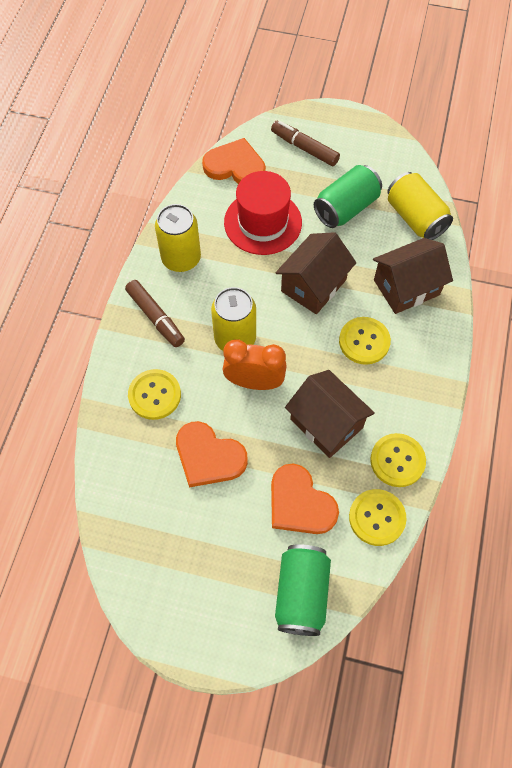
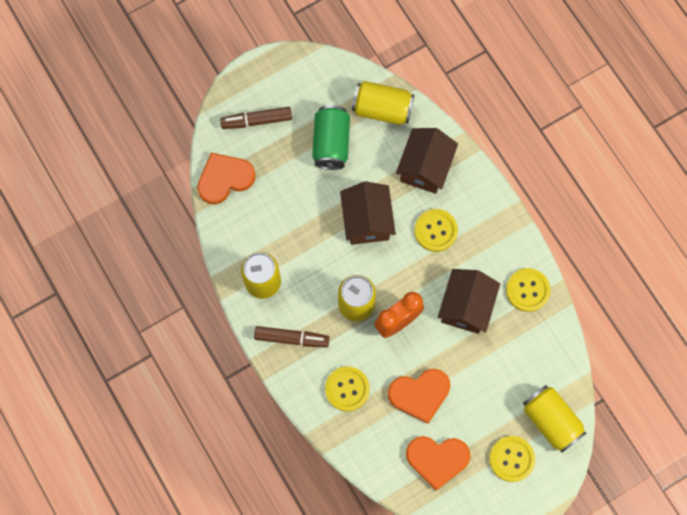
camera: 45 degrees left, 10 degrees up
(263, 222) = (288, 205): red hat -> none
(300, 503) = (499, 370): orange heart -> orange heart (437, 459)
(301, 594) = (551, 420): green can -> yellow can
(326, 423) = (466, 306): brown house -> brown house turned 75 degrees counterclockwise
(377, 518) = (549, 336): yellow button -> yellow button (511, 459)

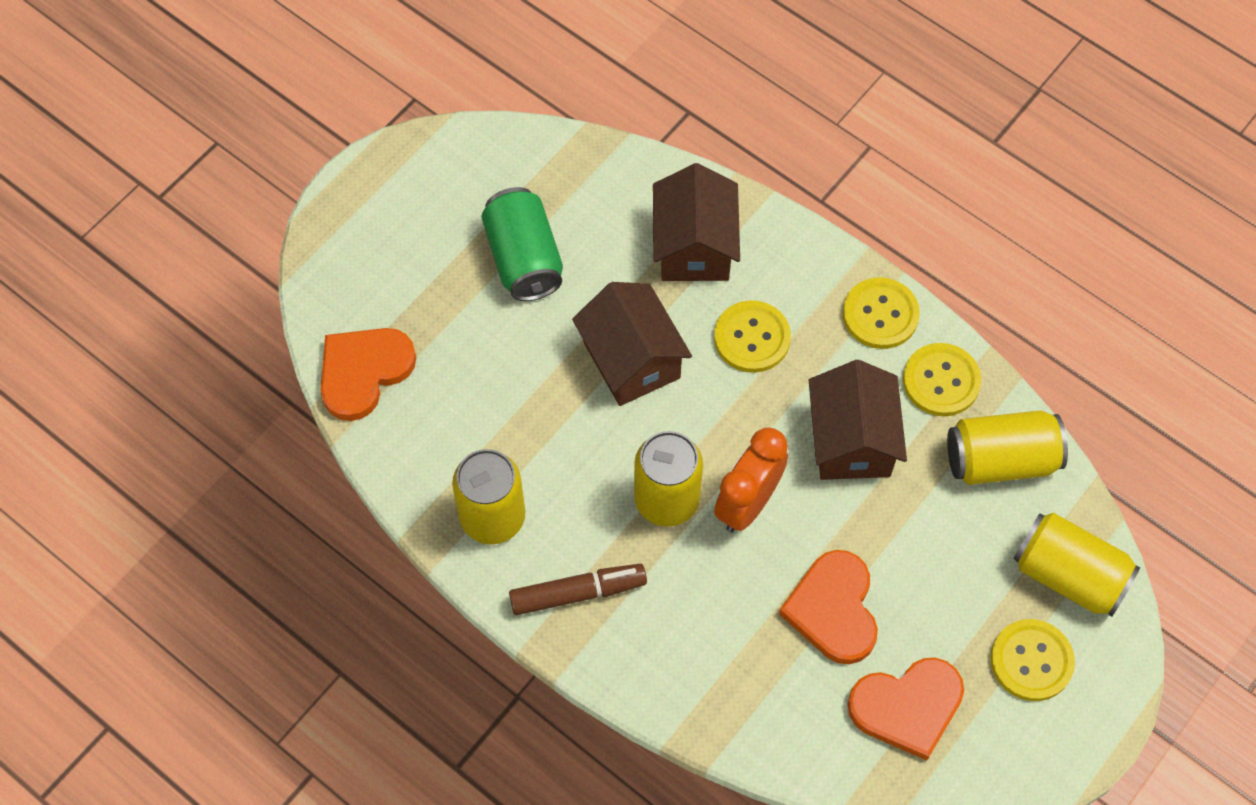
camera: 20 degrees left, 10 degrees down
(257, 121) = (385, 263): brown marker -> none
(347, 389) = (706, 644): yellow button -> yellow button (880, 315)
(382, 109) = (588, 180): yellow can -> yellow can (1000, 460)
(419, 394) = (833, 609): orange heart -> orange heart turned 120 degrees clockwise

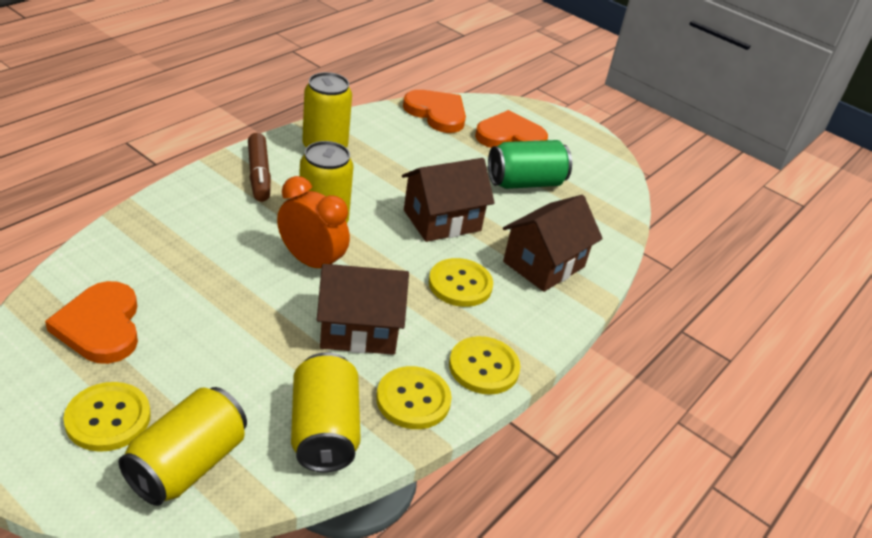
camera: 85 degrees right, 25 degrees down
(694, 246) = (543, 264): brown house -> brown house turned 45 degrees counterclockwise
(833, 609) = (205, 295): orange heart -> orange heart (510, 136)

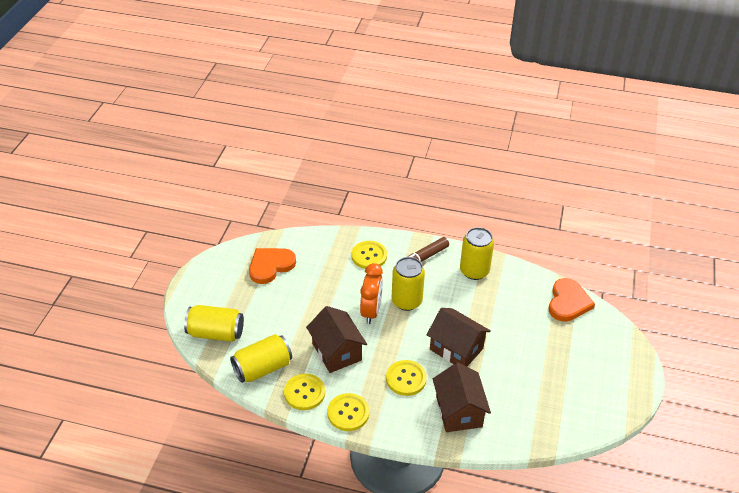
camera: 70 degrees right, 5 degrees up
(108, 418) = (223, 297): yellow button -> yellow button (369, 256)
(510, 136) = (583, 348): orange heart -> none
(525, 183) = (536, 374): green can -> none
(543, 264) = (459, 411): brown house -> brown house turned 60 degrees clockwise

